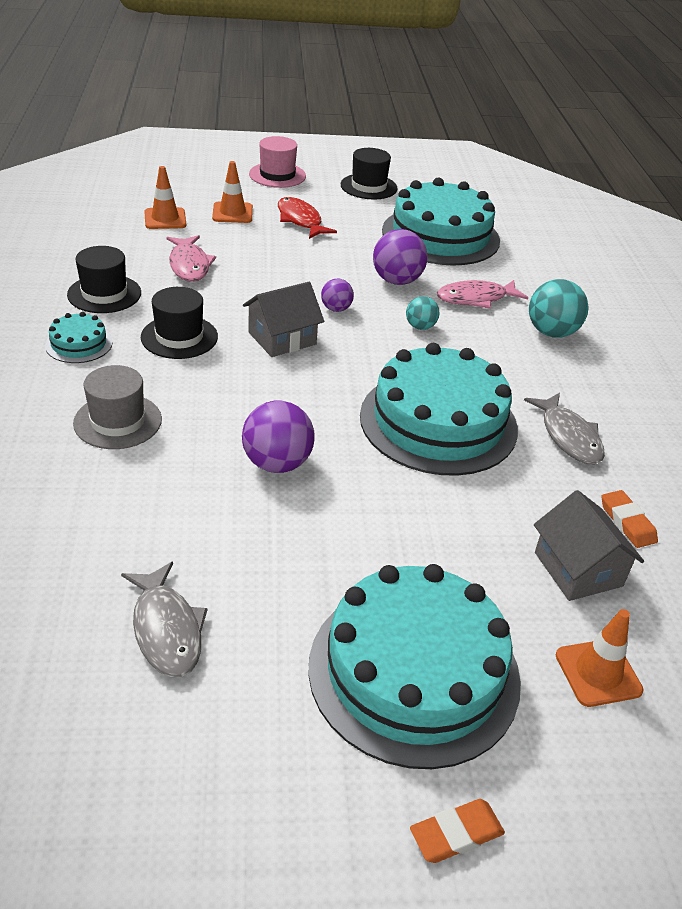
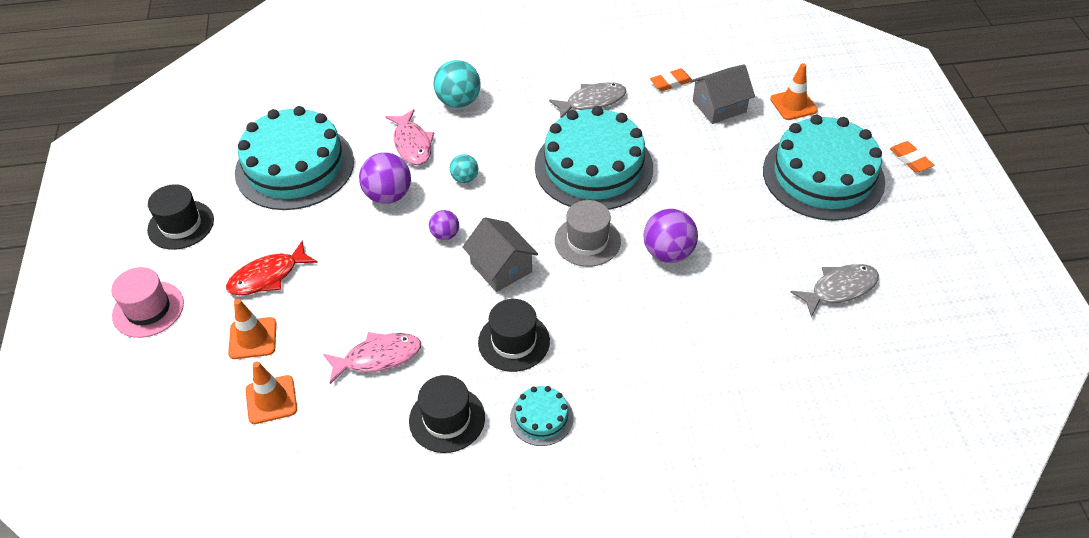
camera: 90 degrees left, 10 degrees up
(118, 421) = (647, 360): grey hat -> grey hat (587, 241)

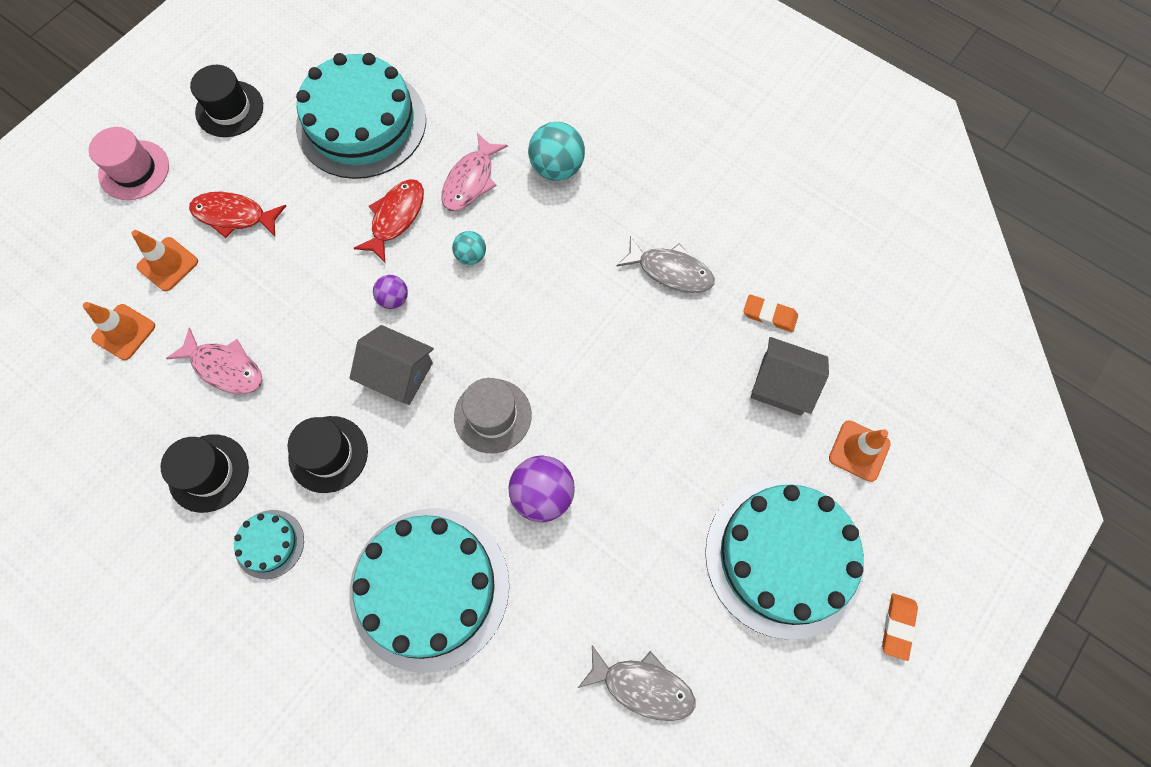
camera: 45 degrees right, 20 degrees up
(388, 195) = (396, 218): purple ball -> red fish
(501, 267) = (398, 373): grey house -> grey house turned 75 degrees counterclockwise
(593, 167) = (588, 344): turquoise cake -> turquoise cake (429, 588)

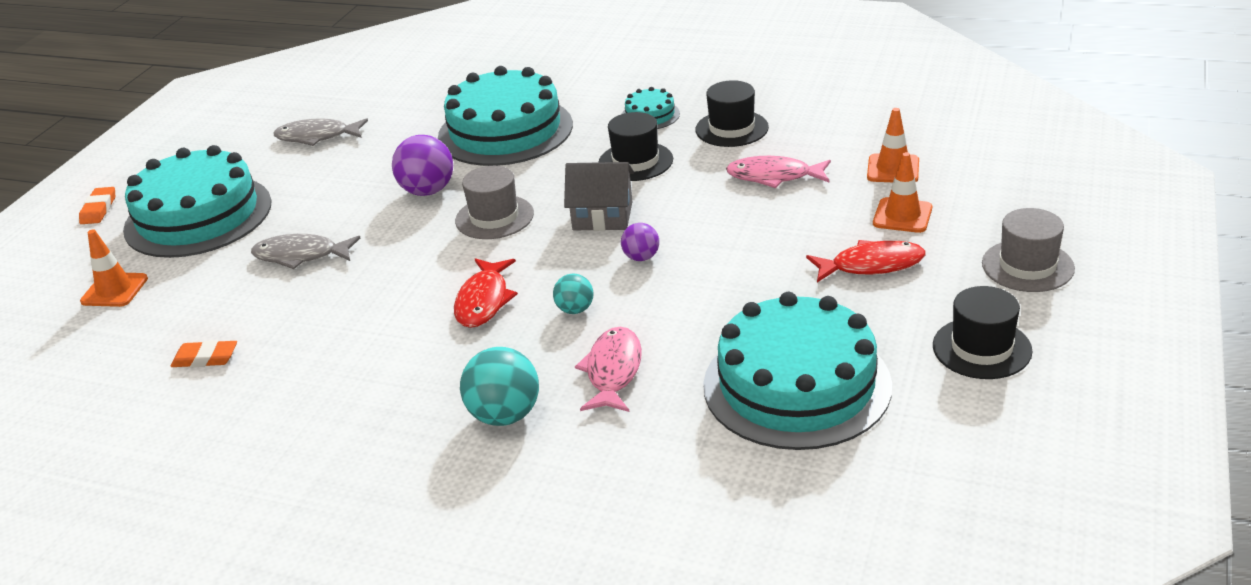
camera: 165 degrees right, 35 degrees down
(134, 170) = (1027, 266): pink hat -> grey hat
(396, 218) = (684, 314): red fish -> red fish (484, 301)
(671, 271) = (329, 362): grey fish -> grey fish (301, 255)
(782, 384) = (193, 311): grey house -> none

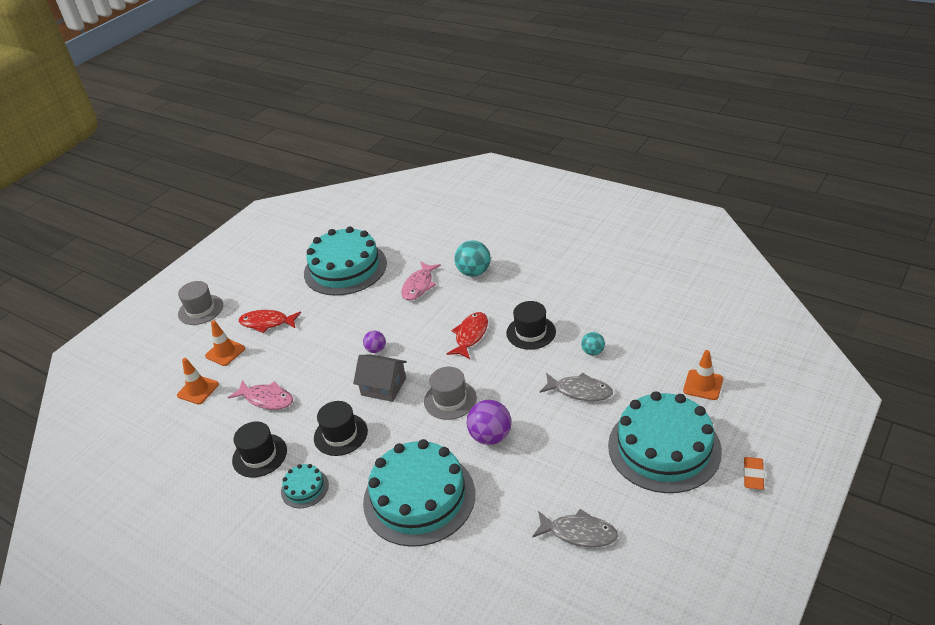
camera: 165 degrees left, 5 degrees up
(205, 358) = (627, 324): orange eraser -> none
(575, 310) = (424, 322): turquoise ball -> turquoise ball (593, 352)
(981, 348) = (260, 273): black hat -> black hat (531, 332)

